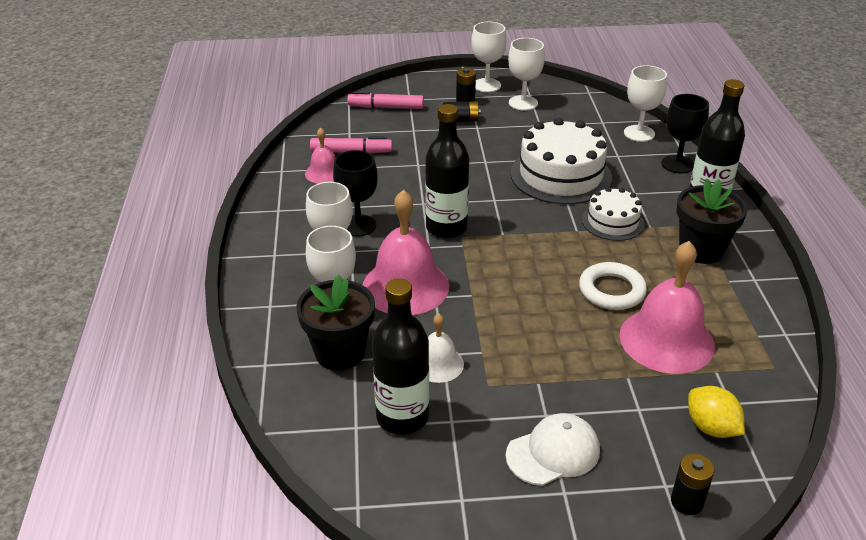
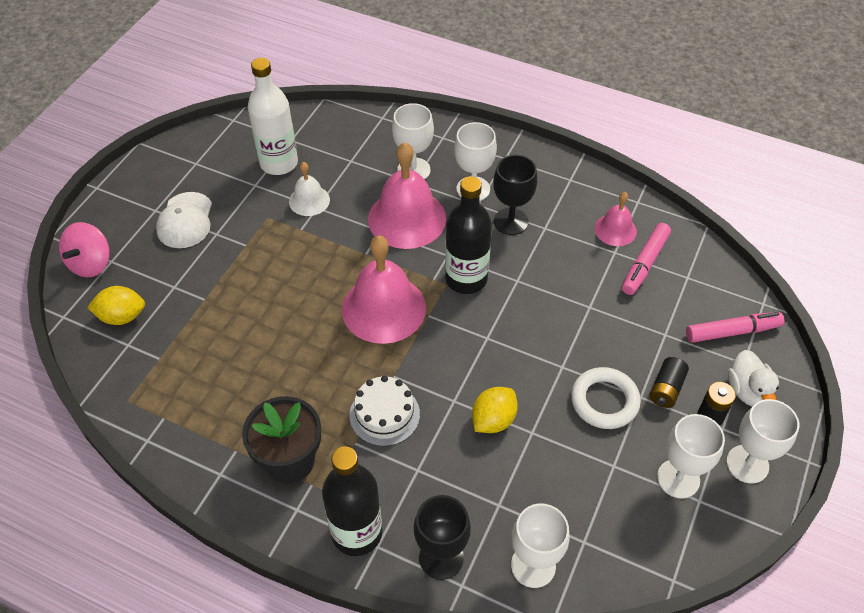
camera: 120 degrees right, 15 degrees up
(340, 352) = (363, 155): black flower pot -> none
(386, 107) = (732, 331): pink marker -> pink marker turned 45 degrees clockwise
(402, 417) = (279, 163): black bottle -> white bottle
(431, 94) = (747, 391): none -> white duck
(561, 175) = (493, 420): white cake -> yellow lemon
(611, 290) = (296, 349): white ring -> white ring (604, 401)
(666, 340) = (214, 349): pink bell -> pink bell (383, 308)
(687, 502) = (91, 263): black battery -> pink spinning top

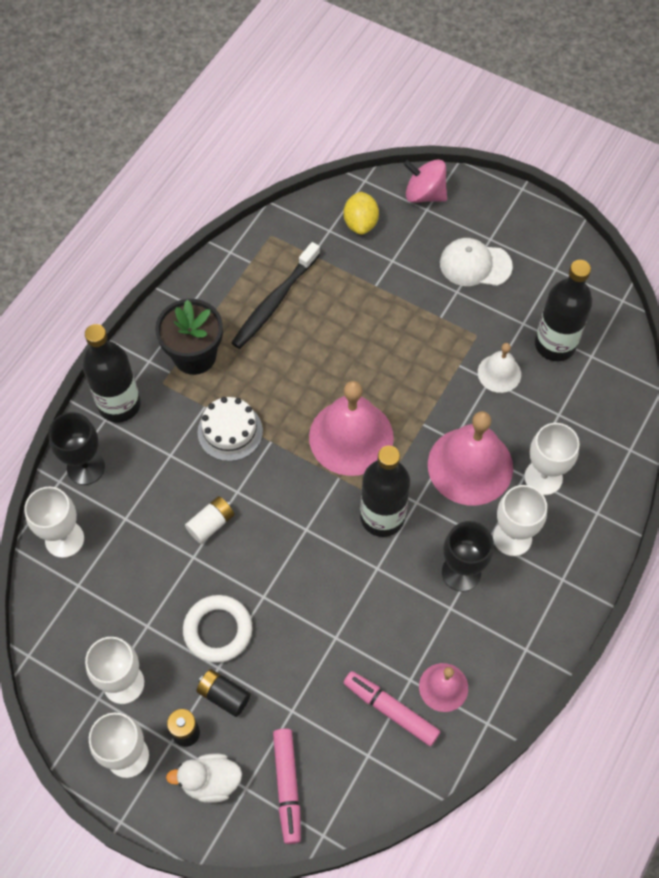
camera: 95 degrees right, 10 degrees up
(220, 388) = (274, 302): none -> black toothbrush
(279, 163) = (555, 345): white bottle -> black bottle
(493, 420) = (211, 524): yellow lemon -> white battery

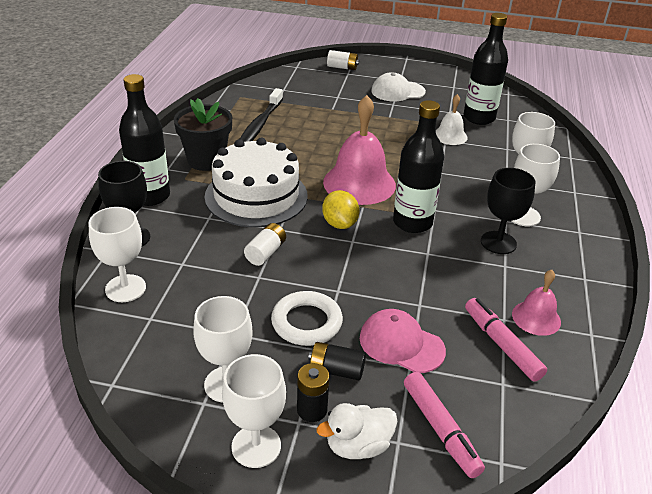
camera: 20 degrees left, 25 degrees down
(230, 431) = (256, 196): white cake -> white cake, size x1.76
(295, 682) = (401, 344): none -> pink cap
(360, 223) = (304, 84): yellow lemon -> yellow lemon (339, 224)
(390, 710) = (501, 344): pink marker -> pink marker turned 45 degrees clockwise
(424, 194) = (342, 67): pink spinning top -> white battery
(470, 466) = (462, 183): pink bell -> none

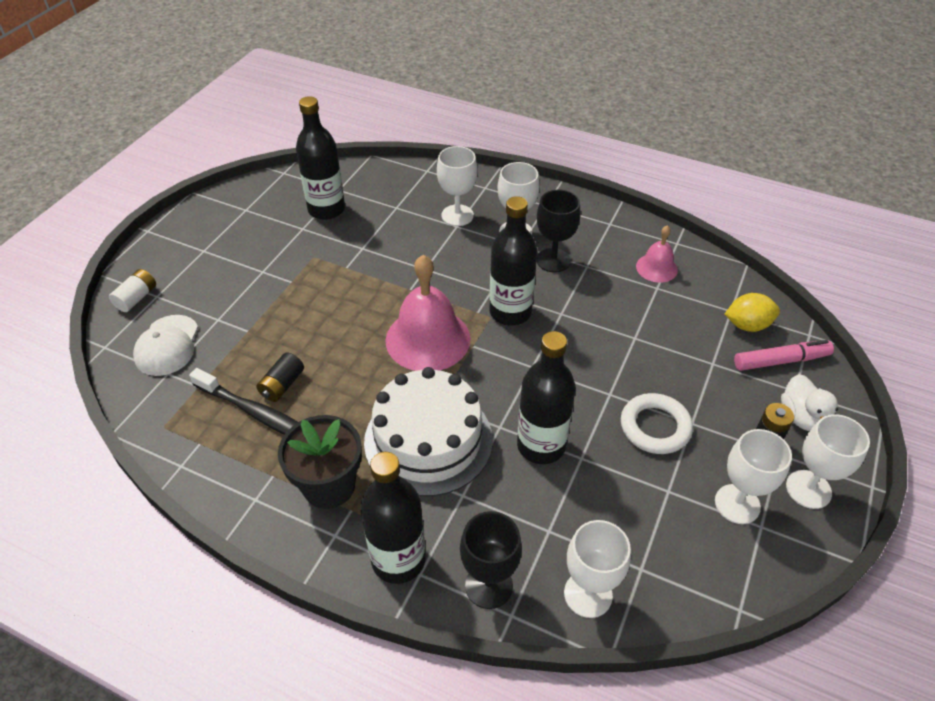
camera: 75 degrees left, 10 degrees up
(265, 253) = (541, 445): white battery -> black bottle
(336, 370) = (718, 415): black battery -> black battery (282, 385)
(339, 224) = (500, 371): yellow lemon -> yellow lemon (747, 325)
(397, 91) = (233, 259): white cap -> white cap (167, 345)
(401, 344) = (686, 362): pink cap -> none
(450, 136) = (355, 242): white bell -> none
(501, 344) = (688, 298): pink marker -> none

